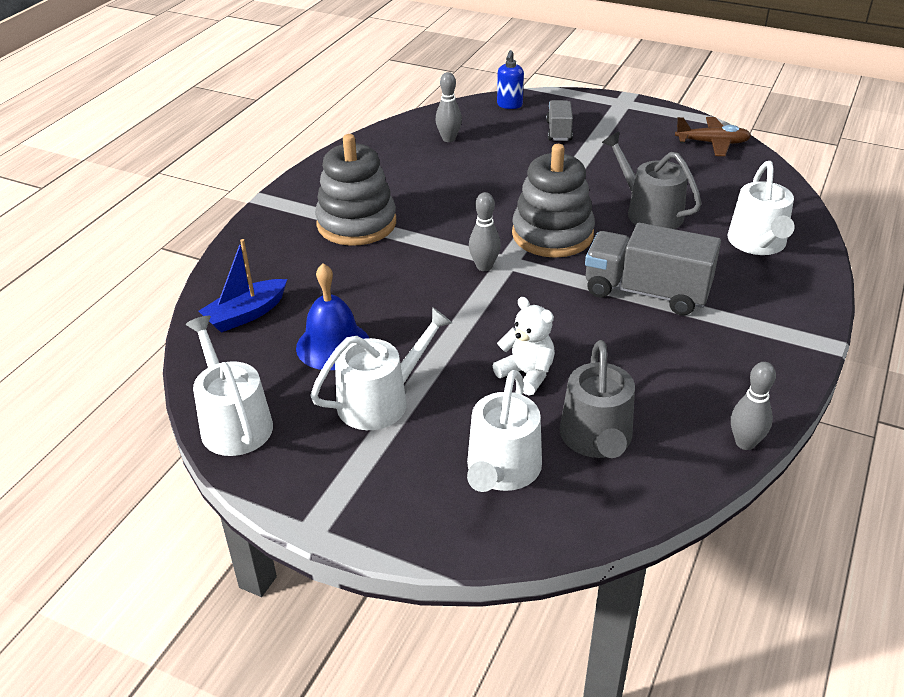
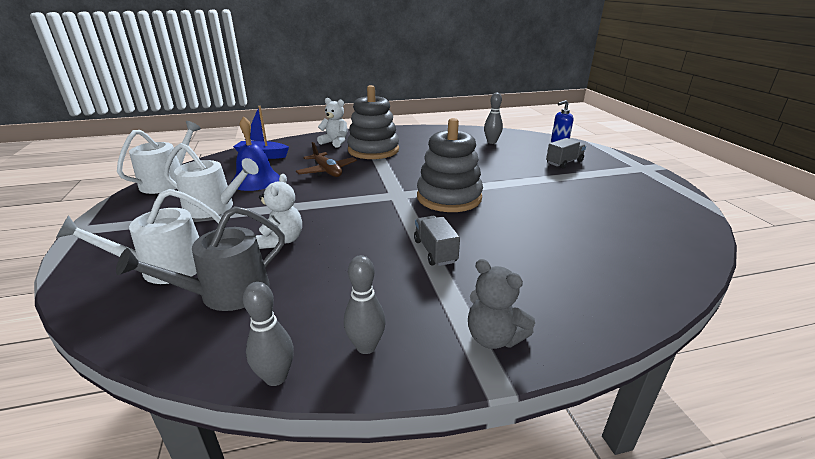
camera: 50 degrees right, 10 degrees down
(285, 240) = (335, 142): none -> white teddy bear
(484, 266) = (382, 190): grey bowling pin -> grey bowling pin (366, 346)
(646, 292) = (435, 251): grey truck -> grey truck, size x0.55
(649, 212) = (536, 219): grey watering can -> none
(712, 143) = (675, 212): brown plane -> brown plane (327, 171)
(758, 243) = (585, 279): white watering can -> none
(787, 322) = (493, 337): none -> grey teddy bear

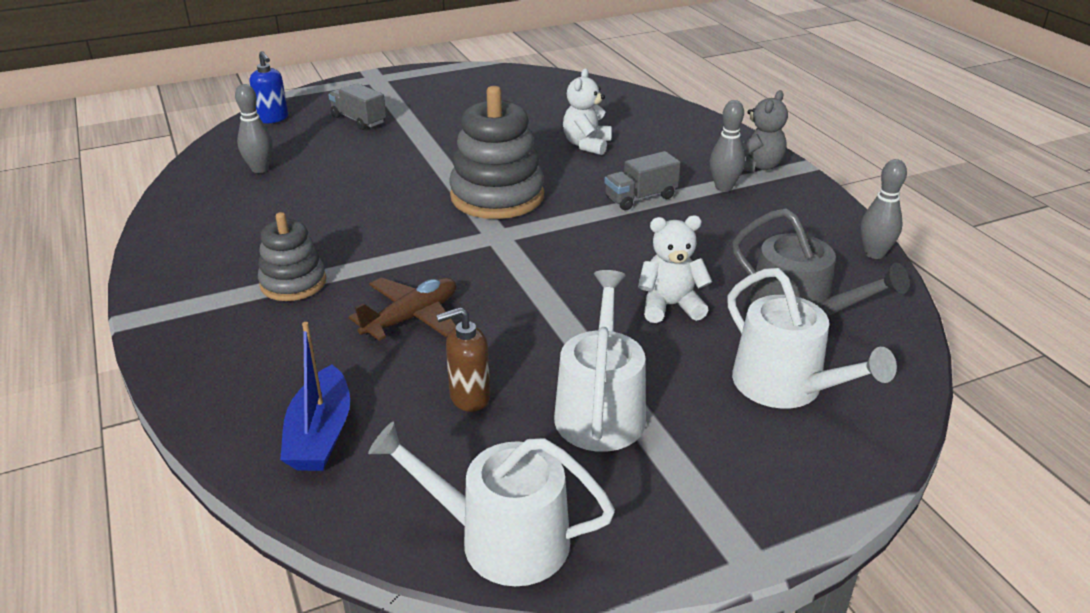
camera: 100 degrees left, 5 degrees up
(256, 180) = (469, 397): blue bell -> brown soap dispenser
(335, 142) = (235, 341): white teddy bear -> white teddy bear (586, 145)
(366, 346) = (809, 218): grey bowling pin -> grey bowling pin (724, 187)
(373, 150) = (293, 283): grey stacking toy -> grey stacking toy, size x0.60

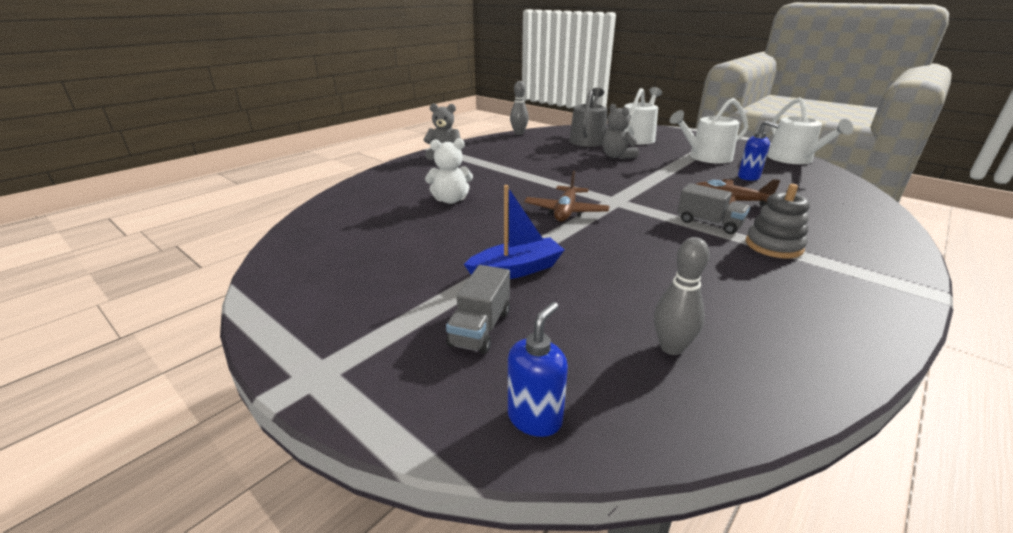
camera: 115 degrees left, 5 degrees down
(320, 434) = (834, 197): blue boat -> blue boat (516, 270)
(469, 397) = (749, 177): brown soap dispenser -> blue soap dispenser
(497, 196) = (566, 211): grey stacking toy -> brown plane
(640, 198) = (516, 175): grey truck -> grey truck (709, 223)
(670, 306) = (617, 156): white teddy bear -> grey teddy bear
(724, 187) = (480, 160): grey bowling pin -> none

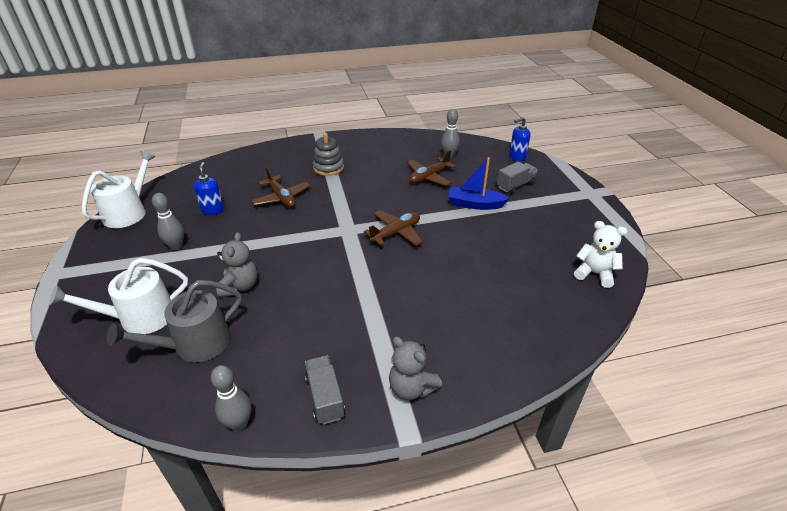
camera: 145 degrees left, 10 degrees up
(450, 200) = (468, 284): white teddy bear -> white teddy bear (594, 273)
(633, 286) = (429, 177): none -> brown plane
(706, 157) = (176, 246): white watering can -> grey bowling pin
(709, 223) = (329, 189): grey truck -> grey truck (325, 397)

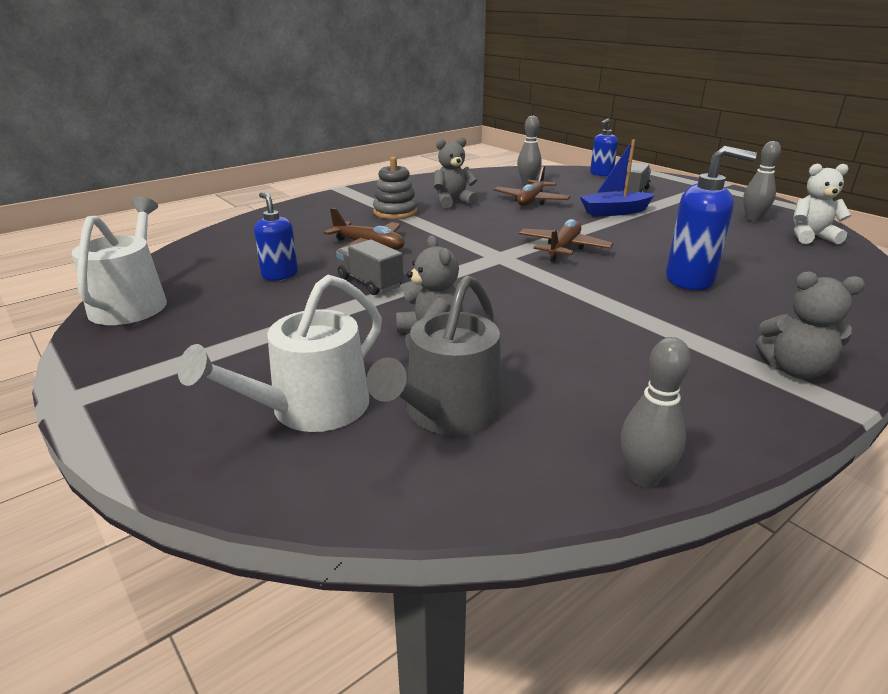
camera: 25 degrees left, 10 degrees down
(176, 246) = (268, 320): grey bowling pin -> grey bowling pin (753, 219)
(325, 397) = (713, 410): grey truck -> grey truck (370, 283)
(375, 166) = (453, 202): none -> grey teddy bear
(444, 289) = (690, 280): none -> blue soap dispenser

